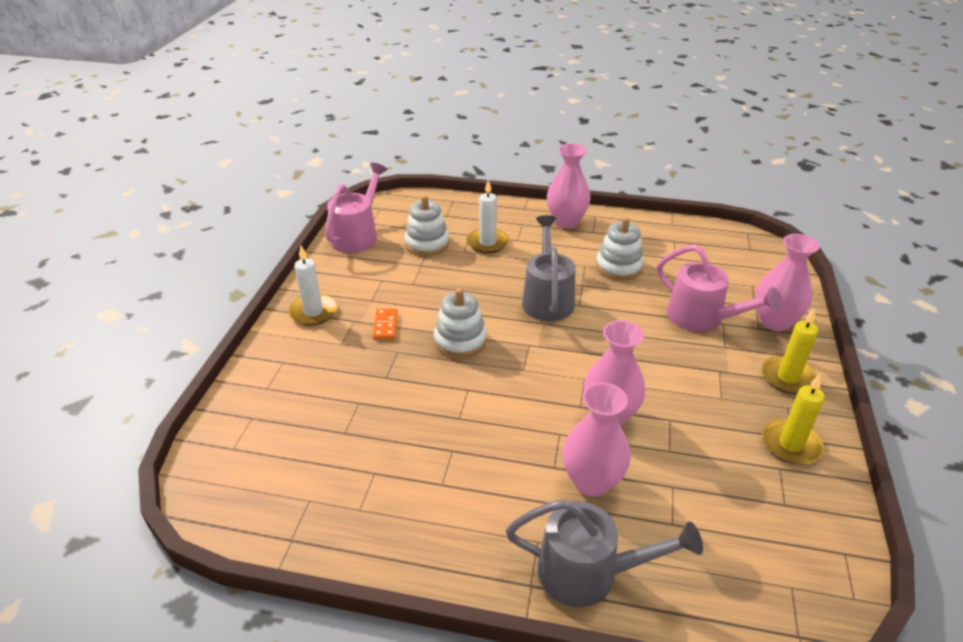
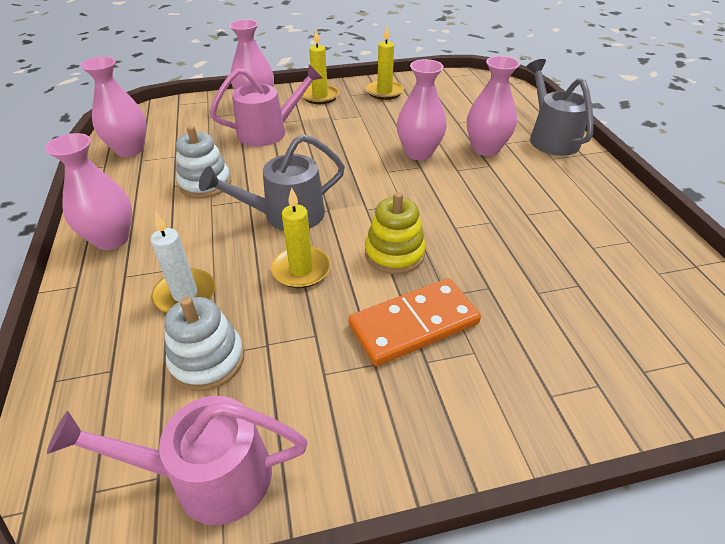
camera: 115 degrees left, 5 degrees up
(313, 312) = (442, 419): white candle -> none
(385, 325) = (413, 324): orange domino -> orange domino, size x2.07
(460, 341) = (394, 254): white stacking toy -> yellow stacking toy
(476, 291) = (301, 269): none -> yellow candle
(695, 237) = (130, 150): none -> pink vase
(703, 318) = (269, 131): pink watering can -> pink watering can turned 45 degrees clockwise

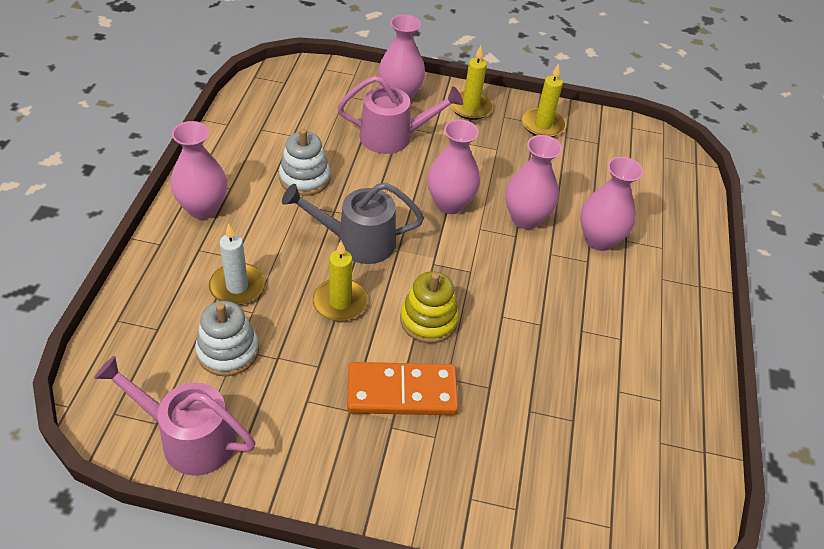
camera: 20 degrees right, 5 degrees up
(130, 150) = (256, 112): pink vase -> pink vase (450, 204)
(550, 137) = (680, 252): grey watering can -> none

